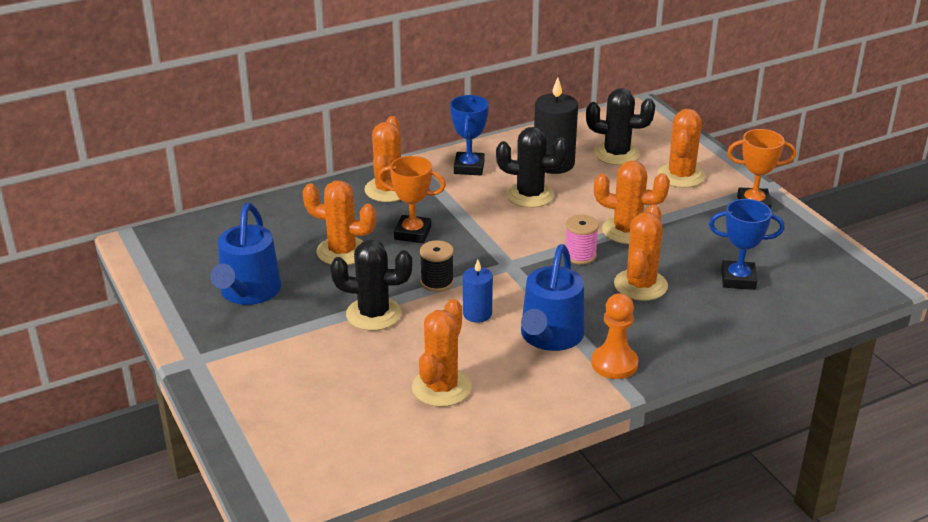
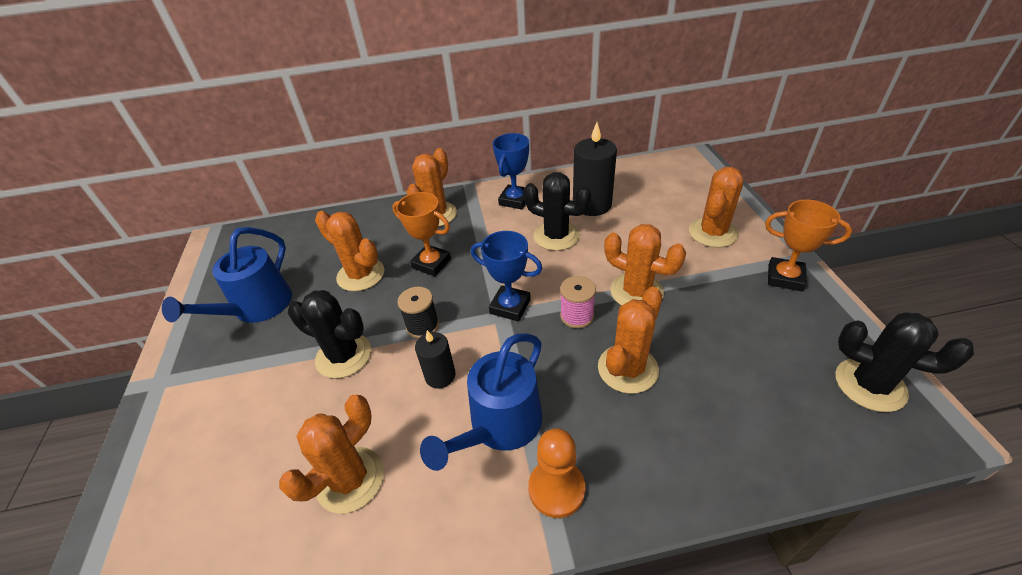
camera: 20 degrees right, 10 degrees up
(477, 314) = (440, 376): blue candle -> black candle
(616, 154) = (655, 201): black cactus -> black cactus (870, 385)
(738, 279) = (745, 381): blue trophy -> blue trophy (510, 306)

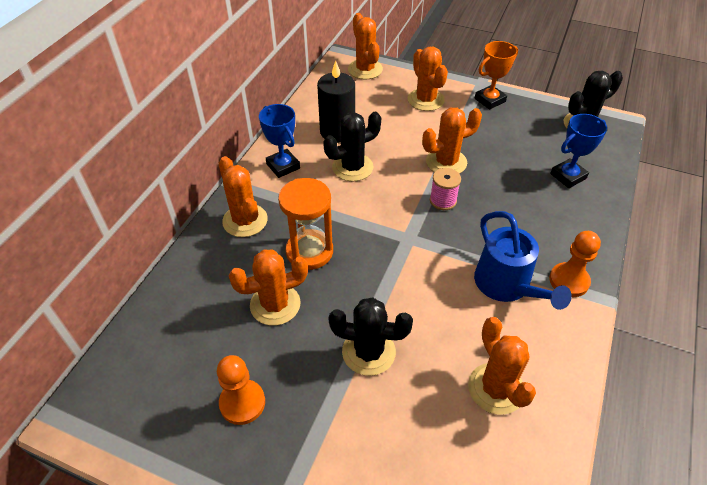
camera: 60 degrees left, 5 degrees up
(257, 308) = (242, 403): blue watering can -> orange pawn
(343, 356) = (368, 352): black cactus -> black cactus turned 45 degrees clockwise
(422, 326) = (379, 287): black spool -> none
(431, 263) = (309, 251): orange trophy -> orange hourglass
(440, 376) = (439, 298): black candle -> none
(510, 306) = (403, 229): blue trophy -> blue trophy (568, 176)
(627, 369) = (506, 203): orange cactus -> orange cactus (365, 69)

